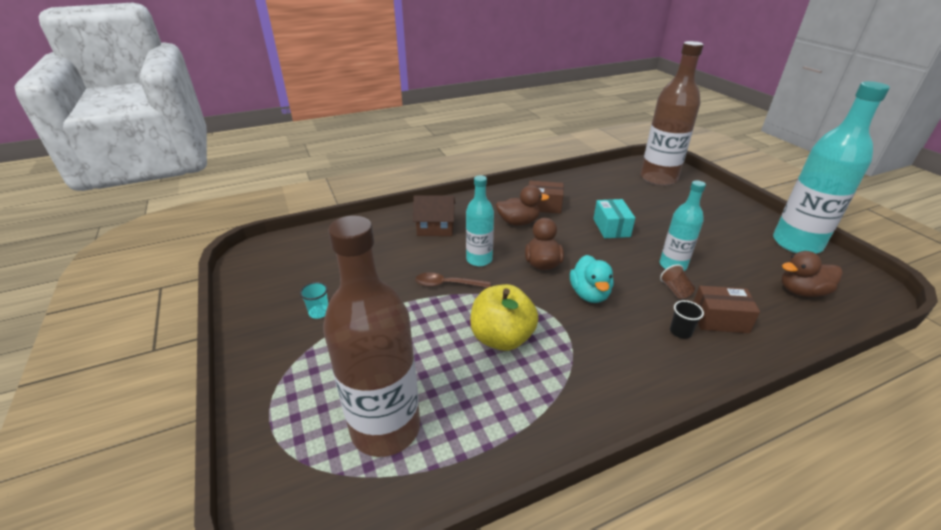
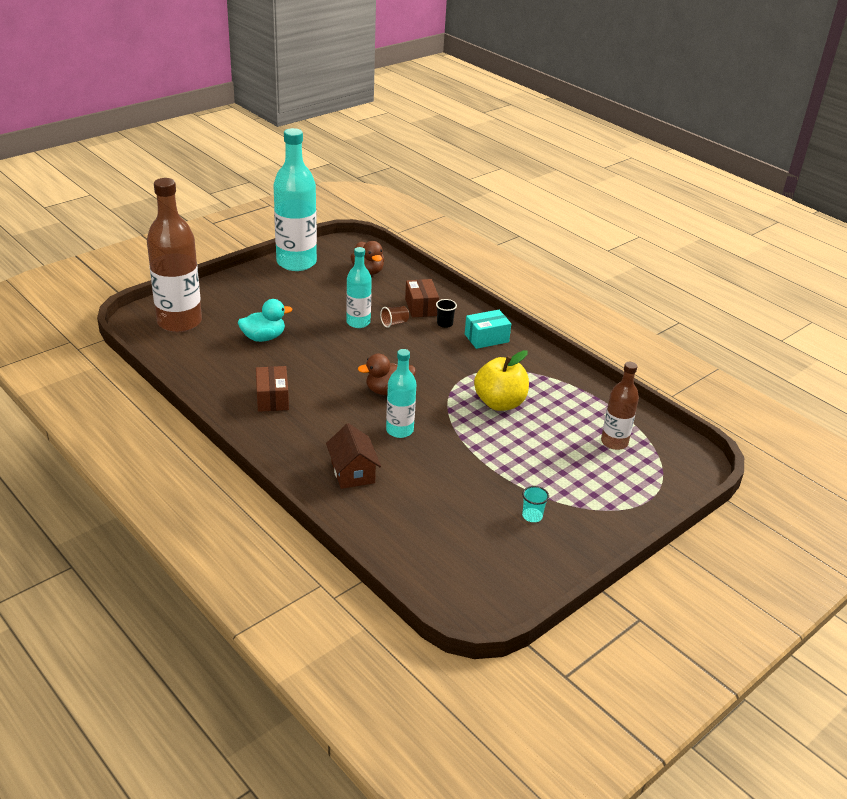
camera: 110 degrees left, 0 degrees up
(385, 428) = (614, 442): brown bottle -> brown bottle, size x0.55
(447, 284) = (449, 444): brown spoon -> none
(518, 222) = (316, 413): brown duck -> none
(589, 294) = (421, 363): turquoise duck -> turquoise duck (263, 338)
(611, 227) = (305, 353): turquoise box -> turquoise box (486, 338)

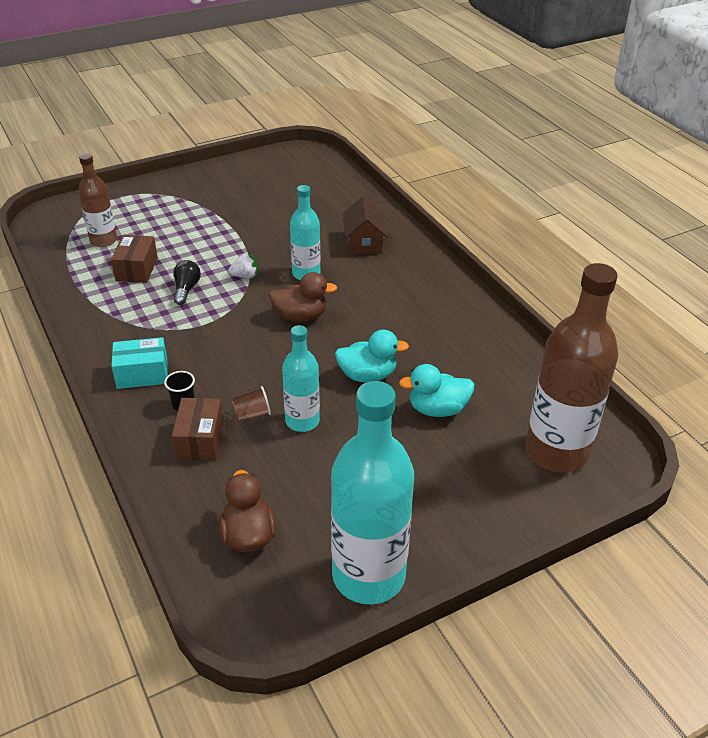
camera: 165 degrees left, 5 degrees up
(272, 398) = (432, 322): brown box -> brown box (136, 269)
(319, 353) = (367, 375): none -> turquoise duck
(455, 421) = (245, 276): none -> white strawberry
(499, 403) = (186, 289): yellow apple -> black light bulb
(532, 516) = (226, 196): turquoise cup -> none

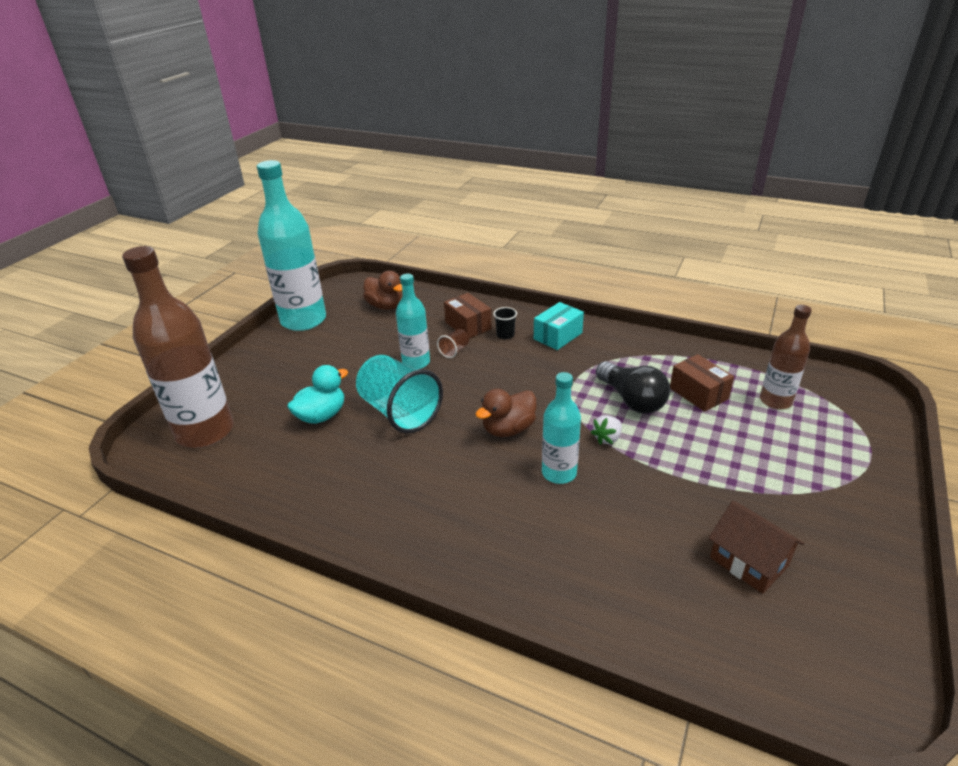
camera: 145 degrees right, 5 degrees down
(186, 289) = (632, 400): black light bulb -> black light bulb, size x1.63
(364, 243) = (551, 552): brown house -> brown house (748, 562)
(367, 375) = (399, 412): turquoise duck -> turquoise cup

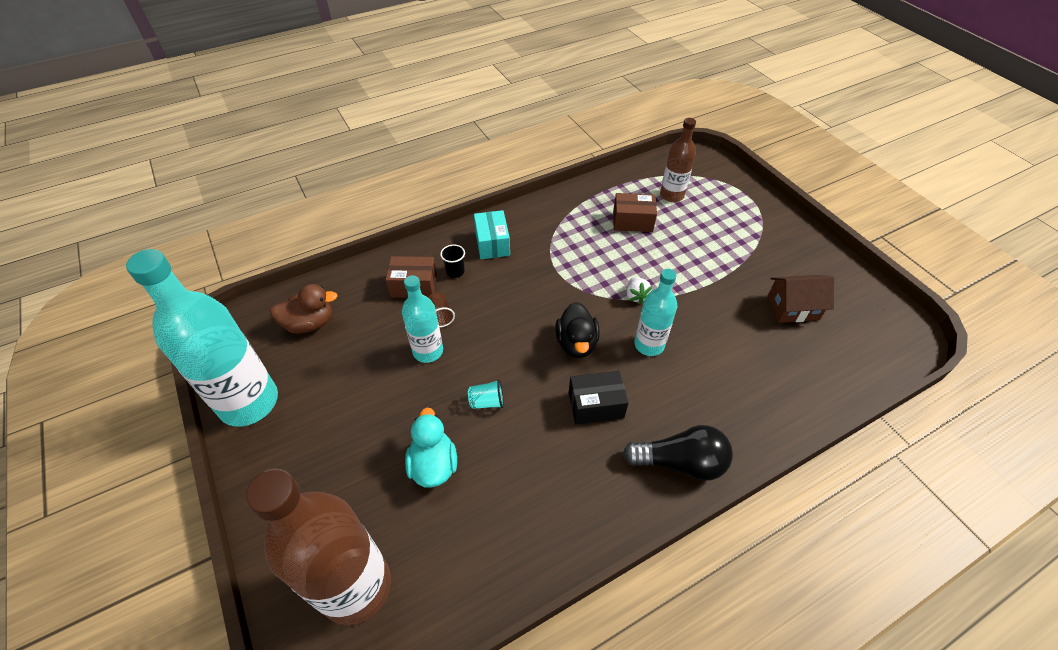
camera: 55 degrees left, 15 degrees up
(399, 412) = (487, 402): turquoise cup -> turquoise cup, size x0.42
(455, 471) = (596, 405): none -> black box
(508, 429) = (576, 343): brown duck -> black duck
(632, 400) = (608, 256): black light bulb -> black light bulb (680, 462)

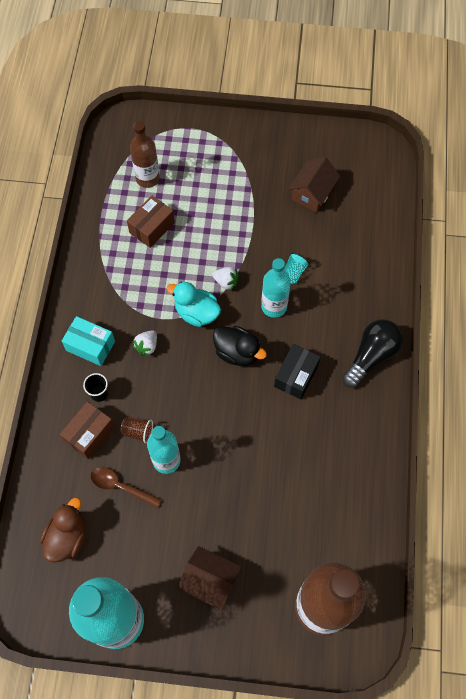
camera: 55 degrees left, 15 degrees up
(328, 456) = (210, 580): none -> brown house
(380, 333) = (121, 486): none -> brown spoon
(433, 465) = (267, 511): turquoise duck -> turquoise duck (196, 313)
(487, 402) = (242, 445): turquoise cup -> turquoise cup (293, 273)
(524, 278) = (147, 346): none -> white strawberry

